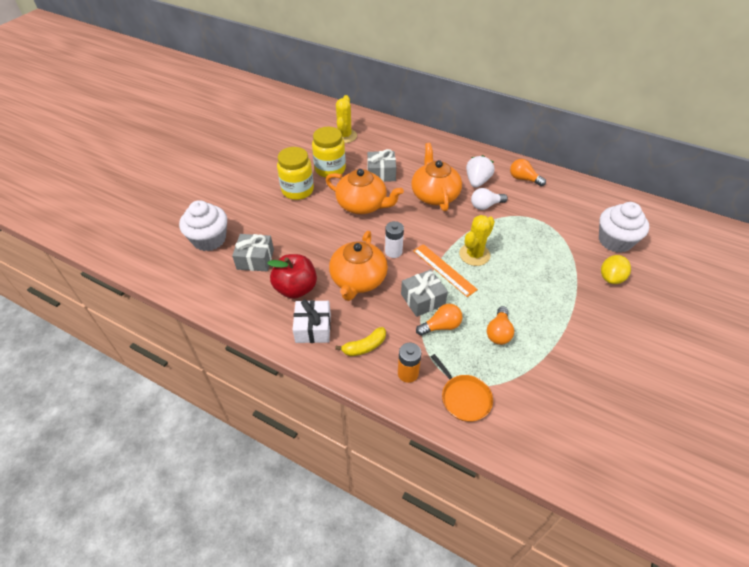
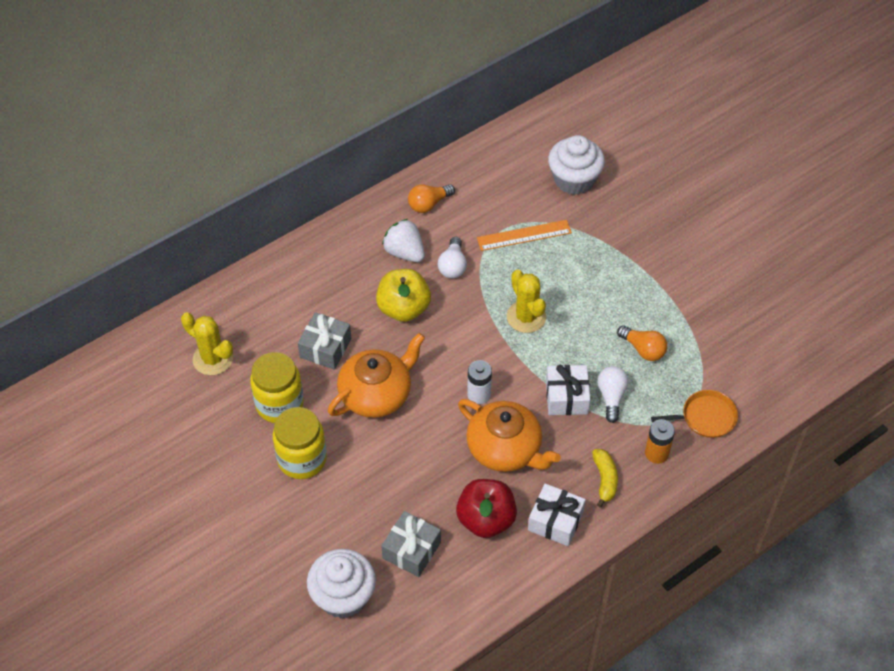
camera: 65 degrees left, 5 degrees up
(423, 299) = (566, 397): grey gift -> white gift
(434, 195) = (403, 308): orange teapot -> yellow apple
(441, 326) = (611, 397): orange light bulb -> white light bulb
(444, 270) = (533, 357): orange ruler -> orange ruler (524, 235)
(611, 278) = (621, 215): yellow lemon -> none

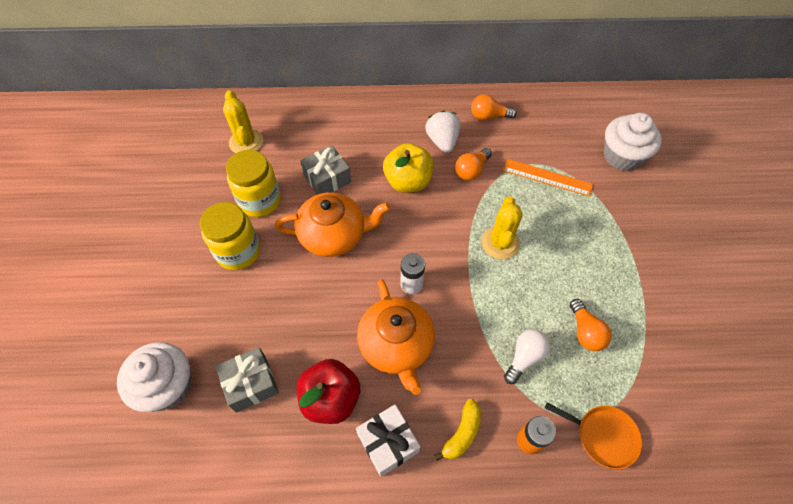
camera: 35 degrees right, 5 degrees up
(453, 266) = (471, 170): white light bulb -> orange light bulb
(566, 397) = (484, 332): white gift -> none

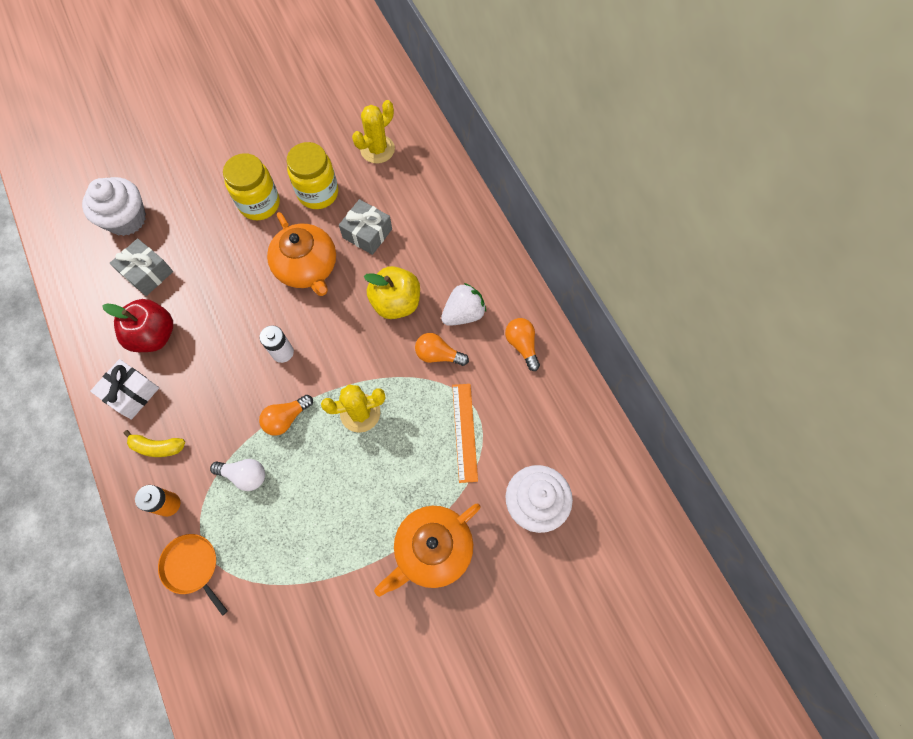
camera: 65 degrees right, 10 degrees up
(396, 345) = (218, 364): orange teapot -> orange teapot (432, 549)
(585, 332) = (291, 523): orange light bulb -> orange light bulb (286, 418)
(603, 436) = (192, 567): orange pan -> orange pan turned 135 degrees clockwise

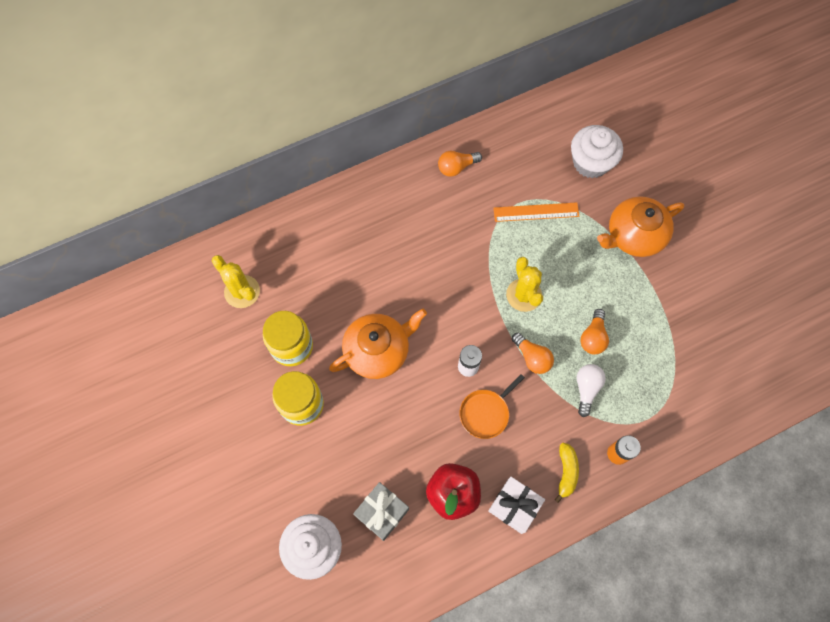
camera: 90 degrees left, 0 degrees up
(192, 567) = (669, 424): orange pan -> orange pan (486, 413)
(367, 233) = (341, 297): grey gift -> none
(396, 303) = (416, 269): yellow apple -> none
(432, 549) = (634, 235): orange teapot -> orange teapot turned 105 degrees clockwise
(438, 355) = (467, 233): orange light bulb -> orange light bulb (593, 337)
(463, 313) = (427, 212): white strawberry -> none

